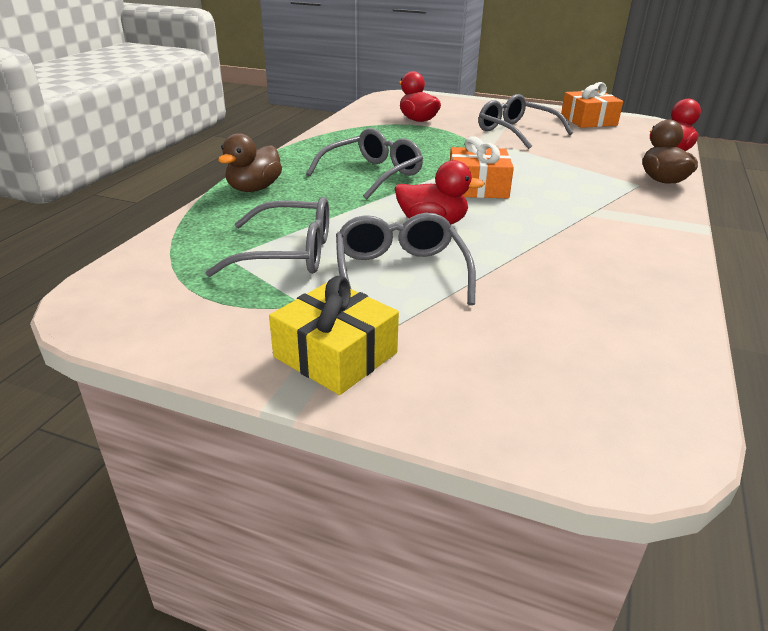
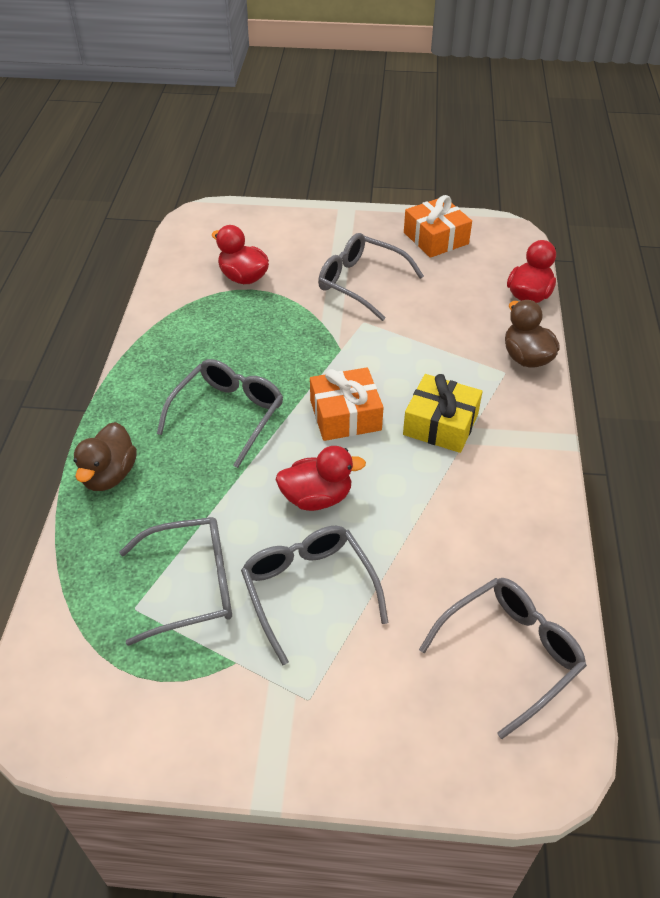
camera: 15 degrees left, 15 degrees up
(335, 355) = (288, 724): yellow gift -> yellow gift (440, 424)
(610, 350) = (510, 653): none -> grey glasses

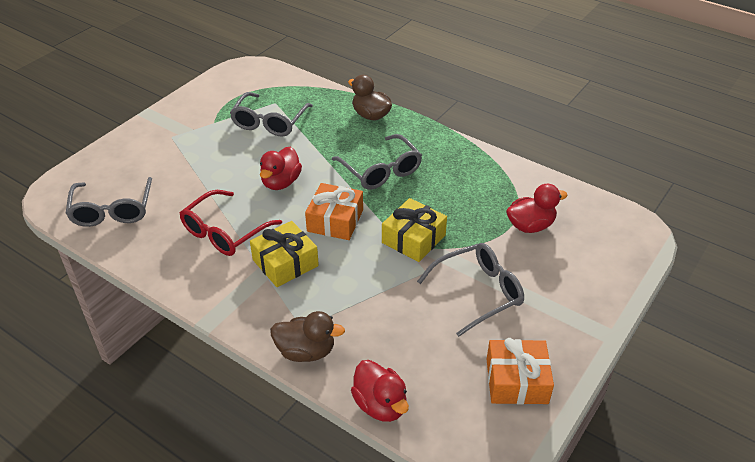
camera: 120 degrees right, 5 degrees down
(308, 590) = (226, 157): grey glasses -> none
(325, 345) = (413, 239): none -> yellow gift
(443, 502) = (224, 232): none -> red glasses

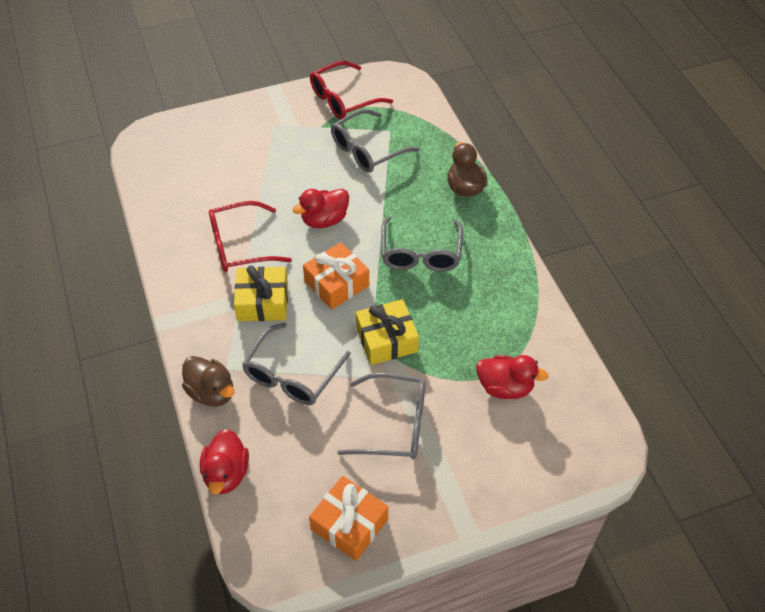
camera: 35 degrees right, 10 degrees up
(112, 210) = (174, 177): grey glasses -> grey glasses (292, 375)
(215, 97) = (343, 99): none -> red glasses

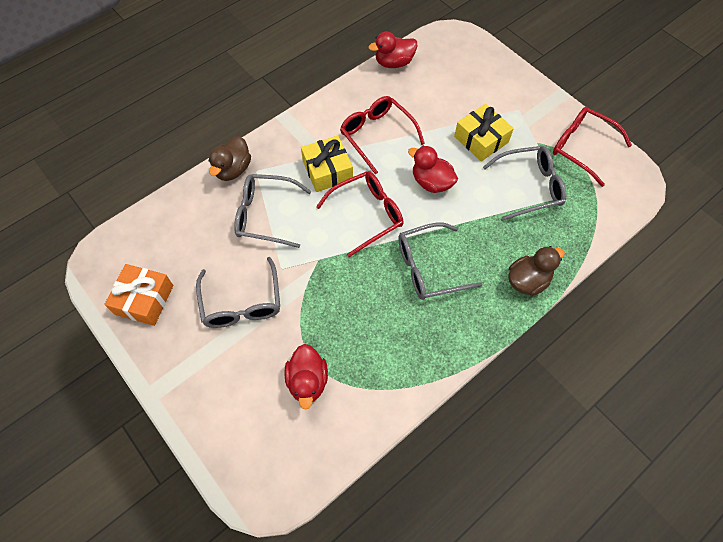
camera: 70 degrees right, 10 degrees up
(226, 473) = (167, 204): red duck -> red duck (394, 63)
(336, 283) = (367, 214): orange gift -> red glasses
(367, 150) = (529, 186): grey glasses -> grey glasses turned 135 degrees clockwise
(386, 340) = (324, 270): yellow gift -> yellow gift (481, 139)

